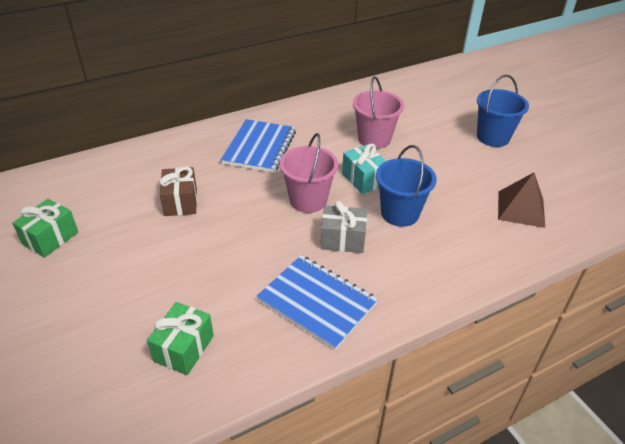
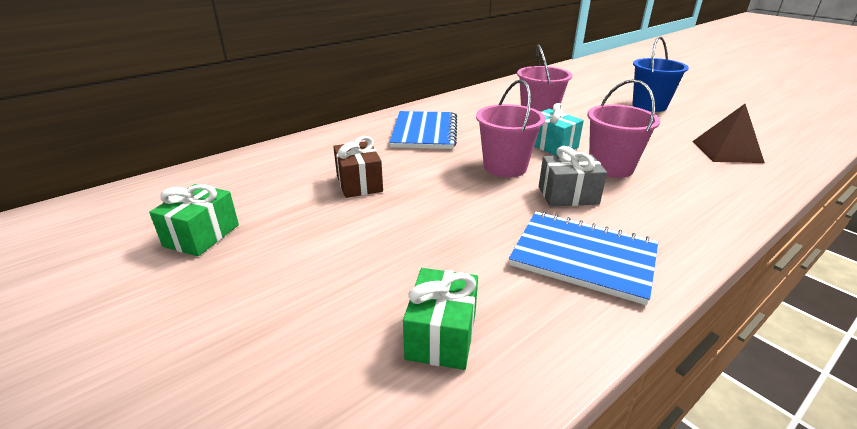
camera: 10 degrees left, 10 degrees down
(400, 213) = (611, 167): blue bucket -> pink bucket

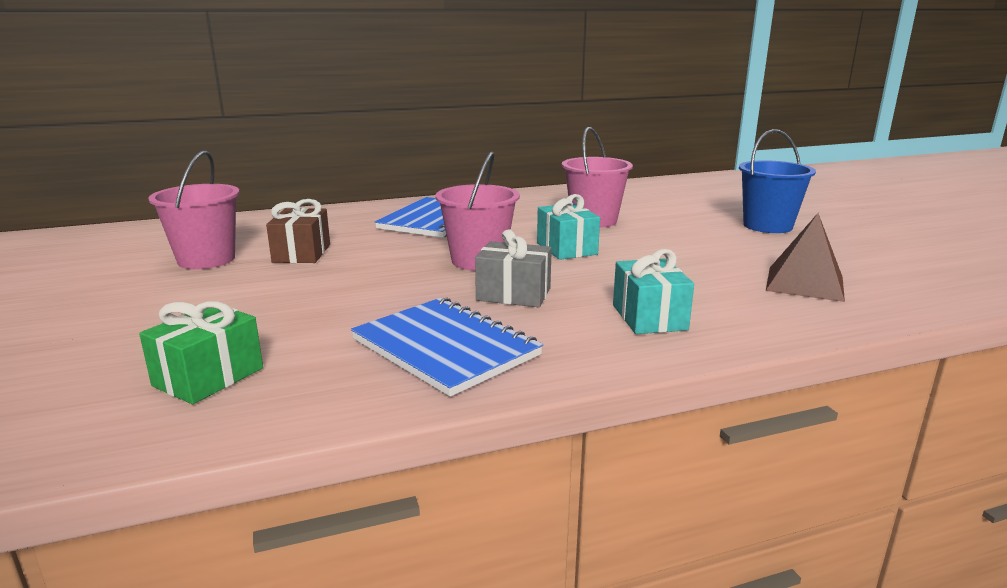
camera: 20 degrees right, 10 degrees down
(202, 235) = (109, 271): green gift -> none
(611, 167) = (610, 277): pink bucket -> pink bucket (206, 259)
(676, 199) = (649, 317): none -> turquoise gift

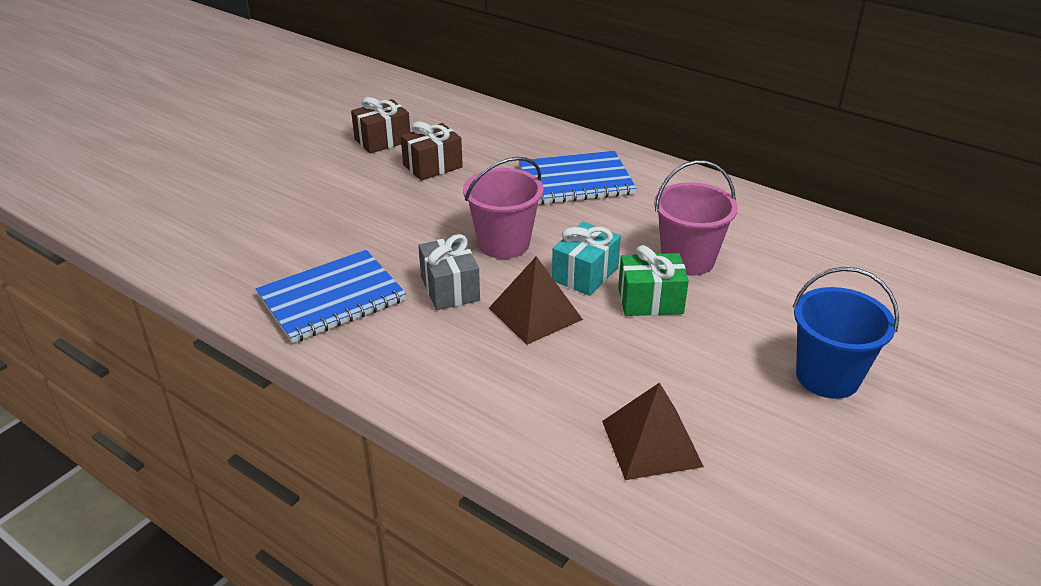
camera: 55 degrees right, 15 degrees up
(206, 259) = (382, 140): pink bucket -> brown gift
(208, 377) = (228, 237): green gift -> green gift (650, 300)
(445, 347) = (332, 298): blue notebook -> blue notebook turned 45 degrees clockwise
(597, 275) = (535, 313): none -> brown pyramid
(649, 317) = (468, 370): turquoise gift -> none

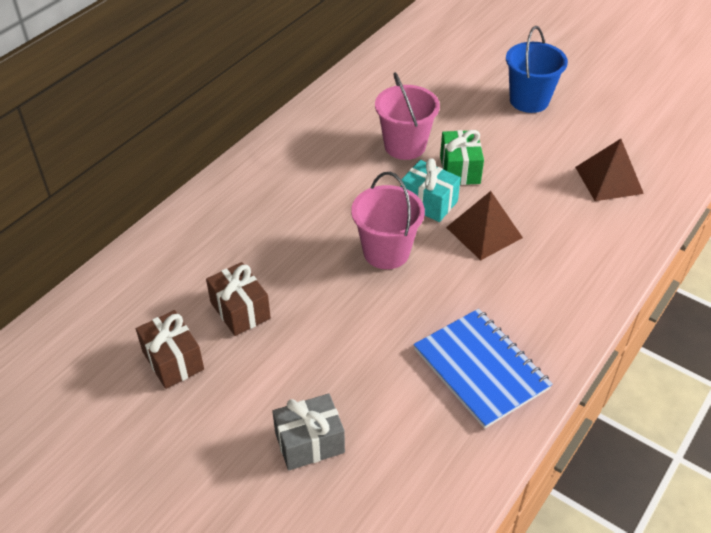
camera: 90 degrees left, 10 degrees up
(450, 289) = (457, 285): grey gift -> grey gift (309, 442)
(575, 181) = (280, 203): blue notebook -> none

